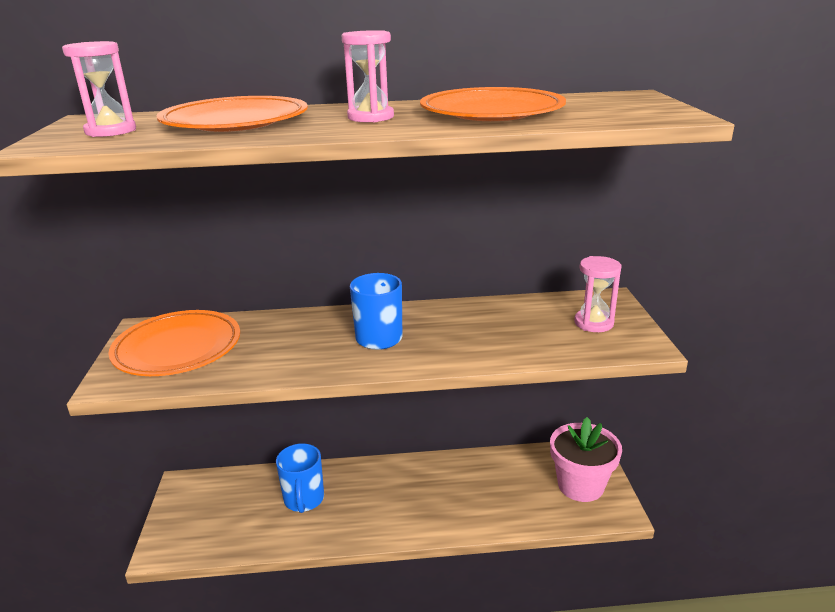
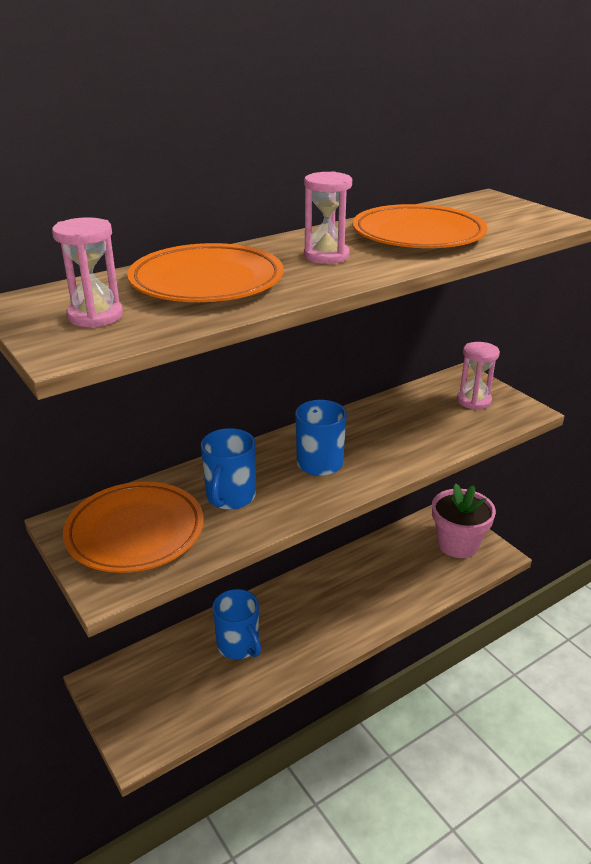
camera: 30 degrees left, 5 degrees up
(275, 344) = (230, 497): none -> blue mug

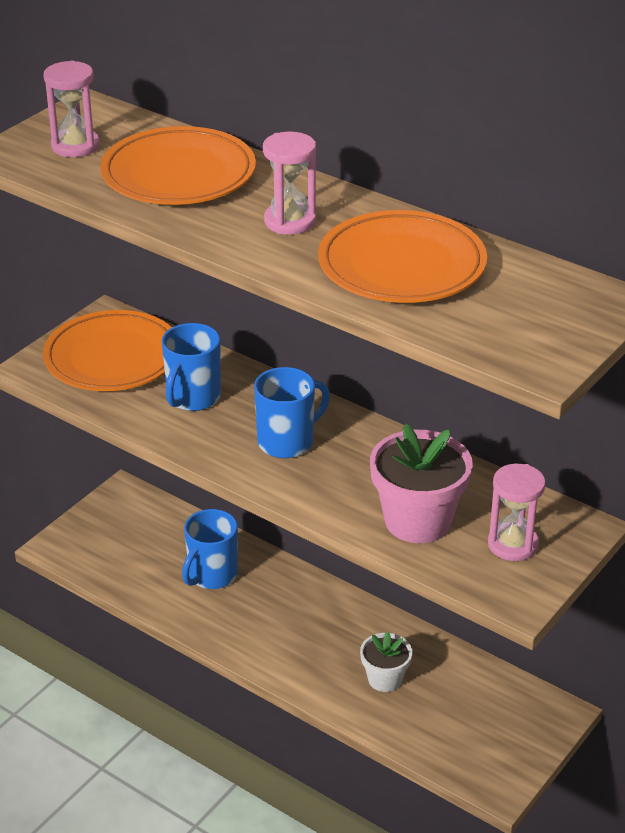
camera: 70 degrees right, 5 degrees up
(230, 497) = (193, 398): blue mug -> blue mug turned 60 degrees counterclockwise
(391, 579) = (385, 679): none -> white flower pot
(458, 544) = (496, 736): pink flower pot -> pink flower pot (418, 521)

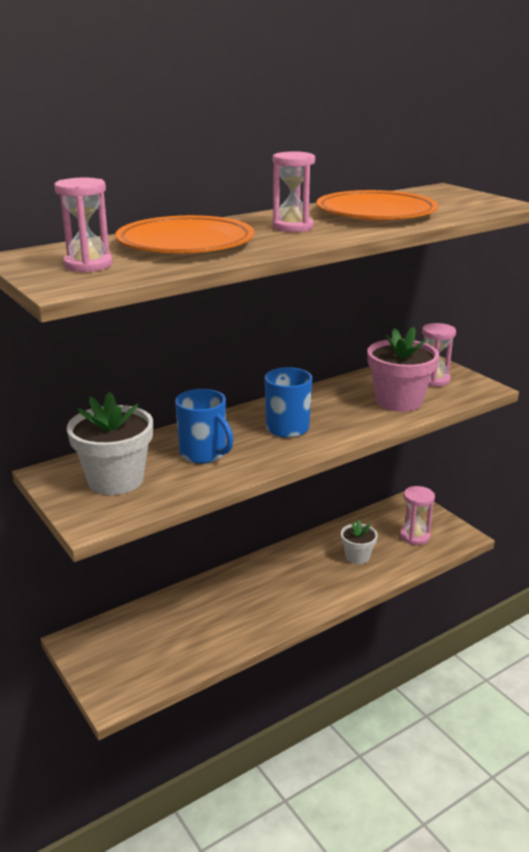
camera: 70 degrees left, 10 degrees down
(112, 358) = (115, 480): orange plate -> white flower pot
(212, 575) = (210, 612): blue mug -> none
(467, 731) = (414, 536): none -> pink hourglass

